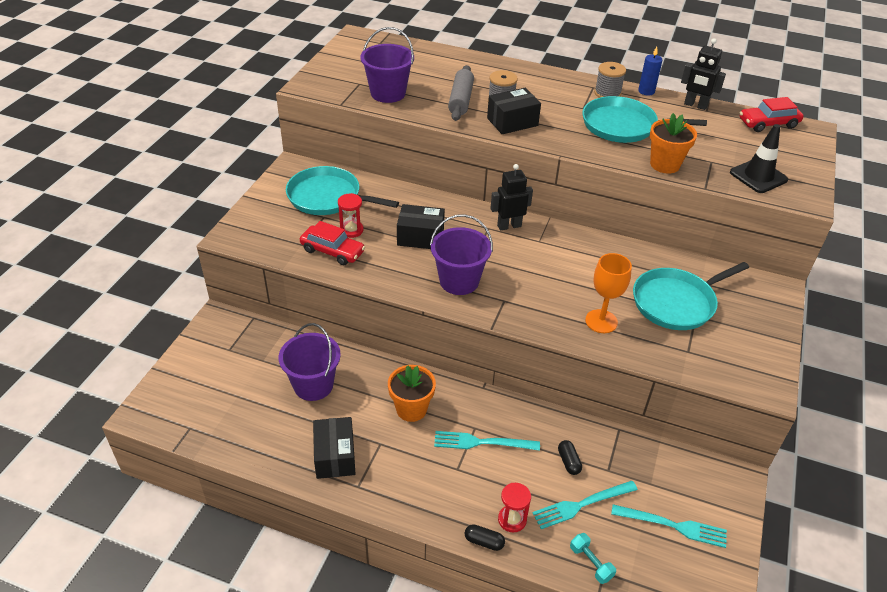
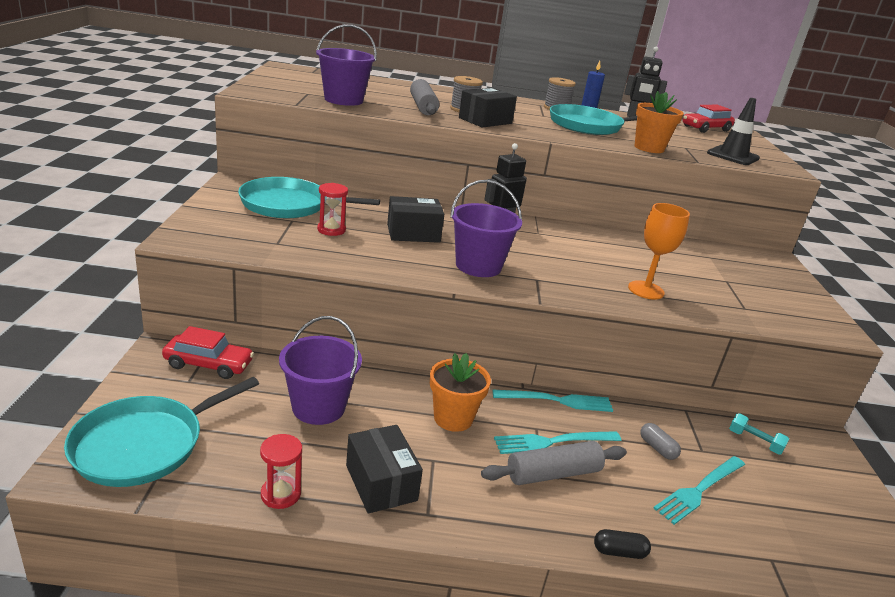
camera: 20 degrees left, 15 degrees down
(332, 251) = (318, 247): red car -> red car (208, 364)
(467, 470) = (553, 473): none -> grey rolling pin
(512, 519) = (636, 520): red hourglass -> red hourglass (280, 494)
(568, 462) = (657, 448): black capsule -> grey capsule
(591, 563) = (751, 552): turquoise dumbbell -> turquoise dumbbell (754, 442)
(673, 526) = (803, 495): turquoise fork -> turquoise fork (557, 401)
(676, 302) = (702, 272): turquoise pan -> turquoise pan (144, 444)

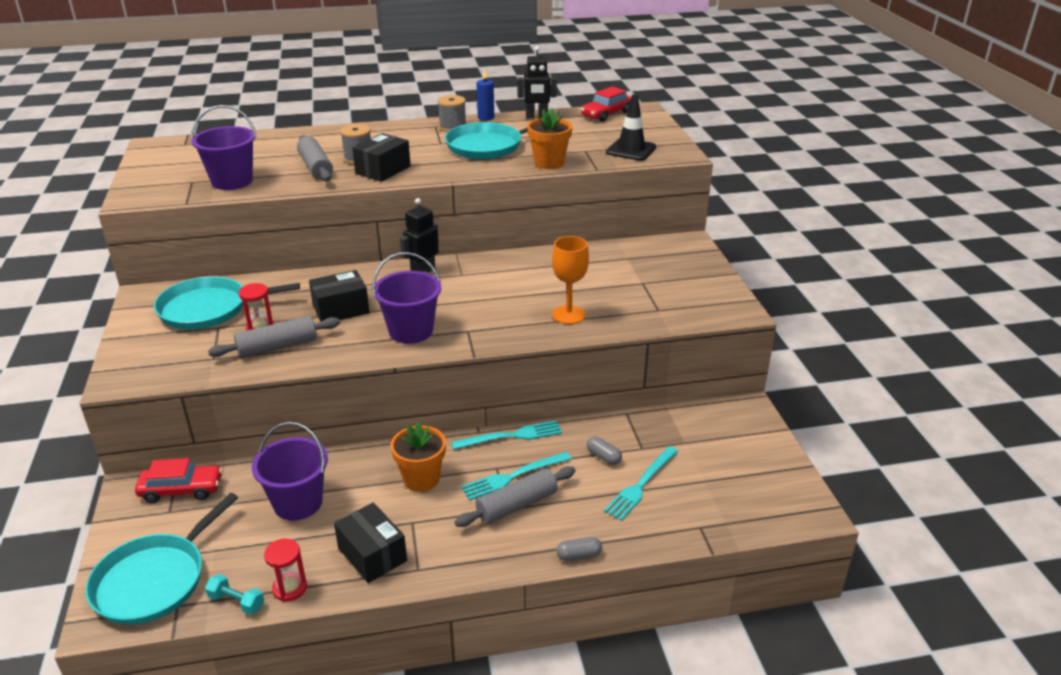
camera: 10 degrees left, 5 degrees up
(342, 248) = (277, 346): none -> grey rolling pin
(619, 552) = (579, 555): black capsule -> grey capsule
(754, 442) = (687, 427): turquoise dumbbell -> turquoise dumbbell (236, 602)

